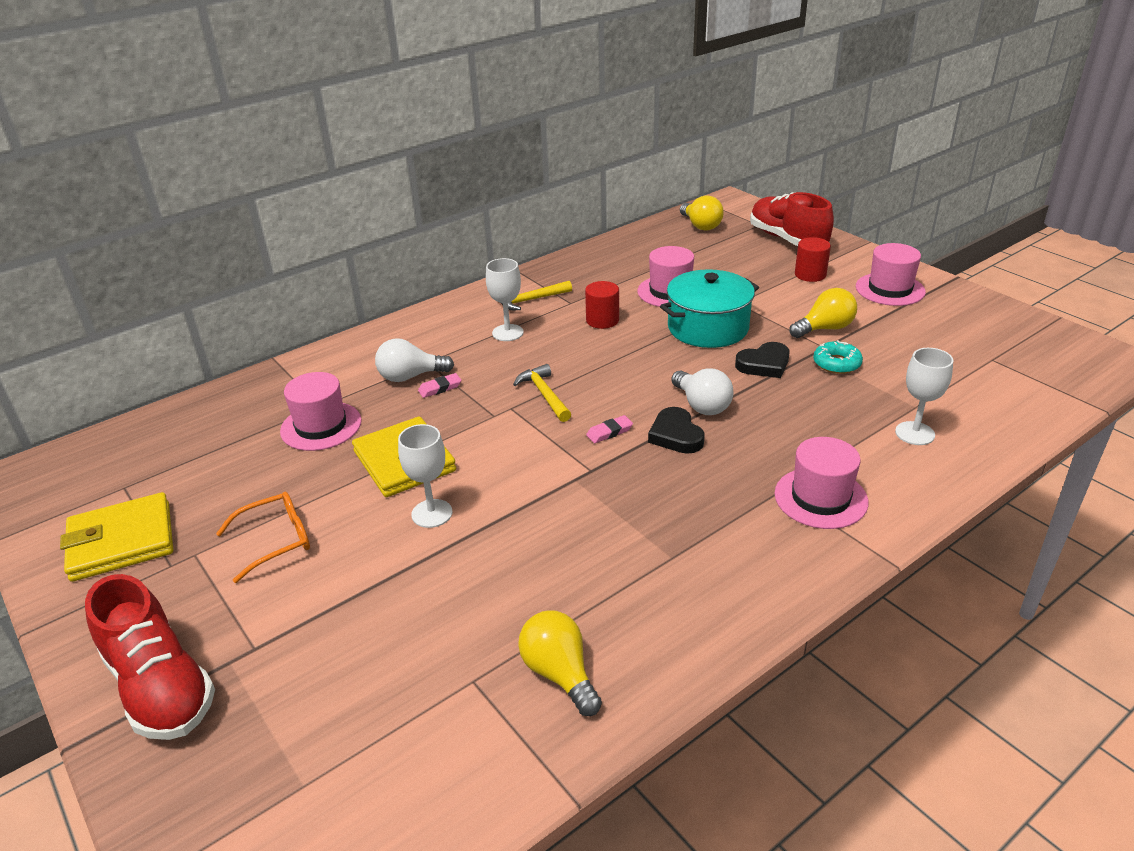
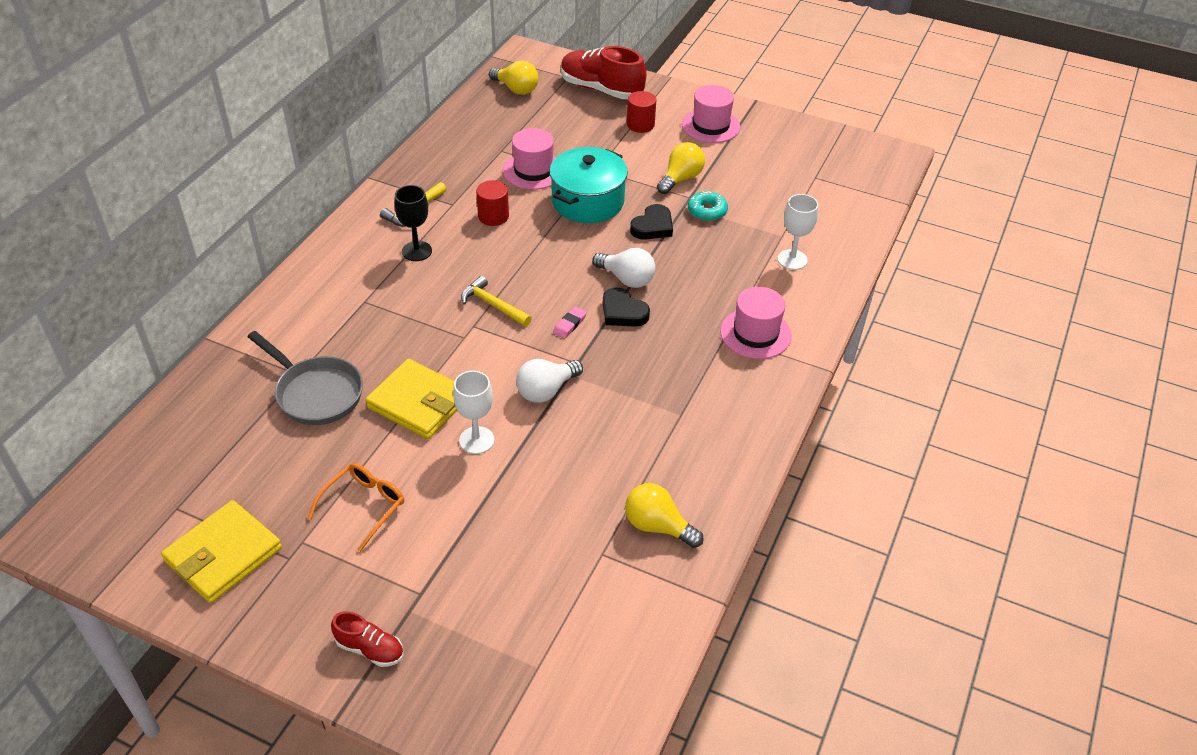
camera: 30 degrees left, 10 degrees up
(160, 686) = (370, 649): red shoe -> red shoe, size x0.51
(321, 426) = (315, 393): pink hat -> grey pan
(410, 376) = (360, 321): white light bulb -> white light bulb (546, 390)
(440, 388) = (396, 324): pink eraser -> none
(507, 333) = (417, 251): white goblet -> black goblet

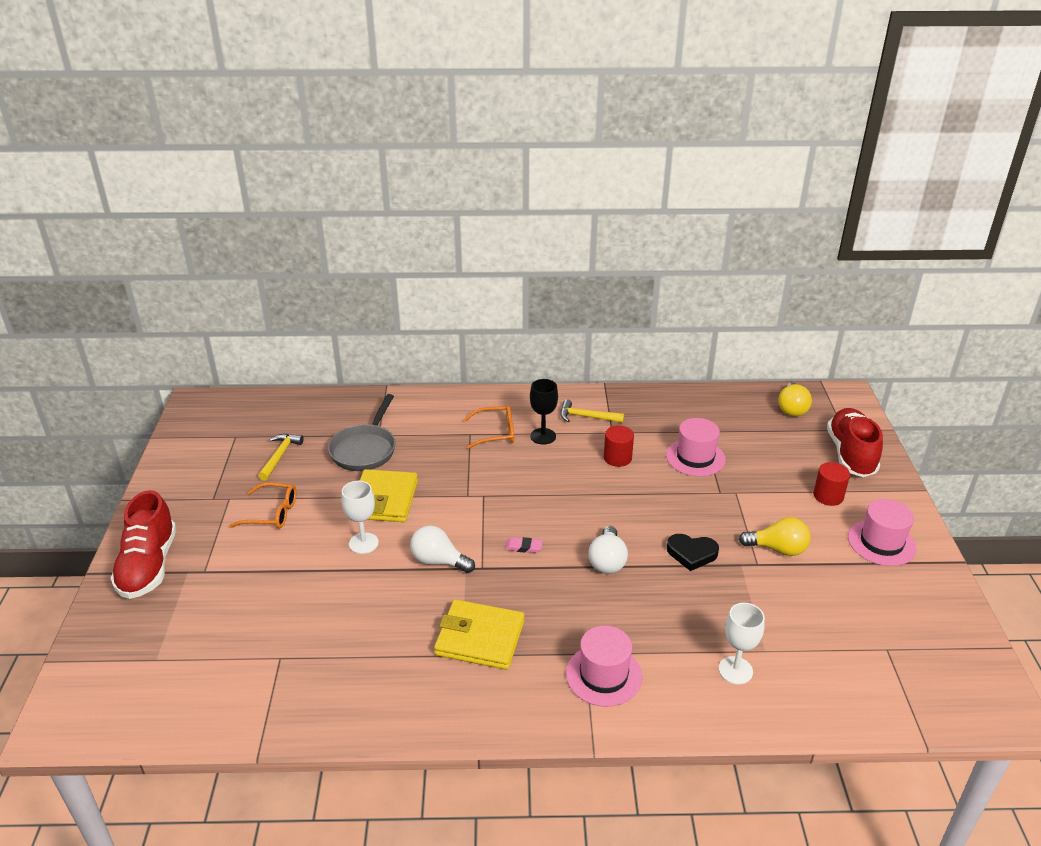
camera: 65 degrees right, 10 degrees down
(223, 555) = (205, 470): yellow wallet -> yellow wallet (480, 638)
(370, 649) = (149, 566): red shoe -> red shoe, size x1.96
(380, 282) = (495, 433): none -> orange glasses
(493, 305) = (514, 496): yellow hammer -> yellow hammer (280, 456)
(588, 201) = (686, 502): turquoise pot -> none
(623, 312) = (563, 573): black heart -> none
(657, 526) = (324, 683): yellow light bulb -> none
(707, 211) = (749, 582): turquoise donut -> none

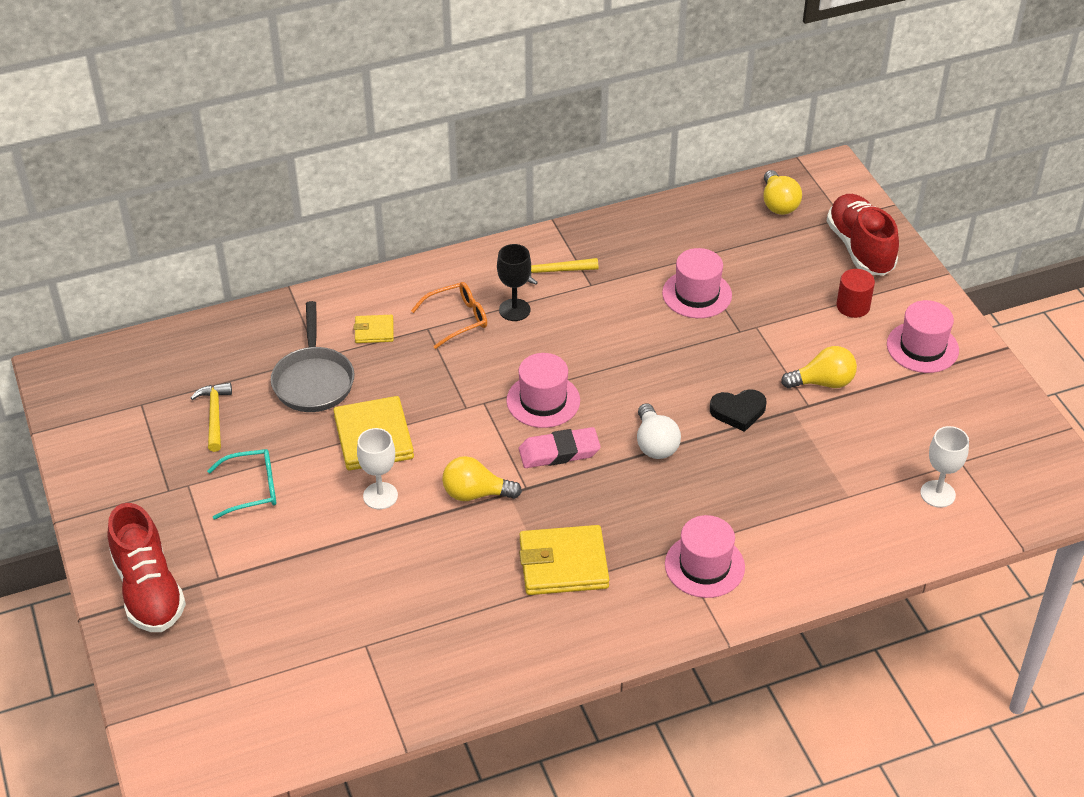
camera: 20 degrees left, 10 degrees up
(271, 513) = (251, 489): orange glasses -> turquoise glasses
(429, 427) = (374, 331): none -> yellow wallet
(439, 561) = (475, 493): white light bulb -> yellow light bulb
(523, 547) = (559, 452): pink eraser -> pink eraser, size x1.87
(531, 505) = (543, 401): none -> pink hat
(617, 458) = (611, 316): red cylinder -> none
(735, 670) = (828, 524): white goblet -> white goblet (937, 494)

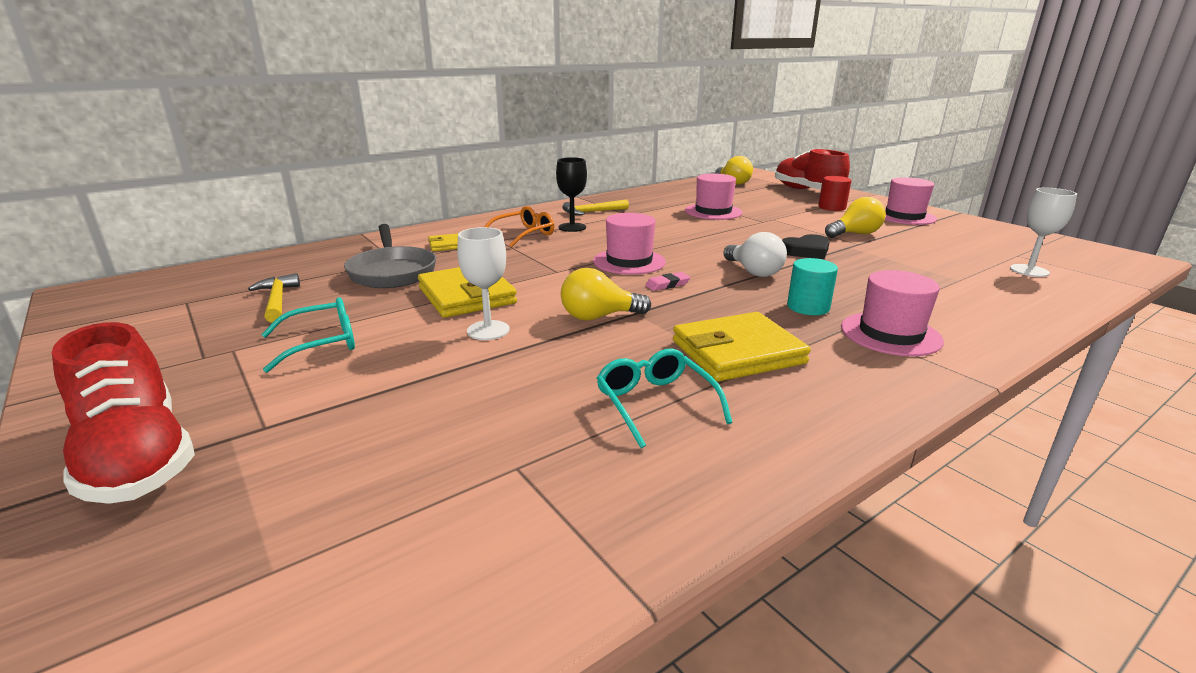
camera: 15 degrees left, 20 degrees down
(473, 608) = (655, 404): none -> turquoise glasses
(559, 452) = (667, 285): pink eraser -> pink eraser, size x0.53
(664, 514) = (808, 307): none -> turquoise cylinder

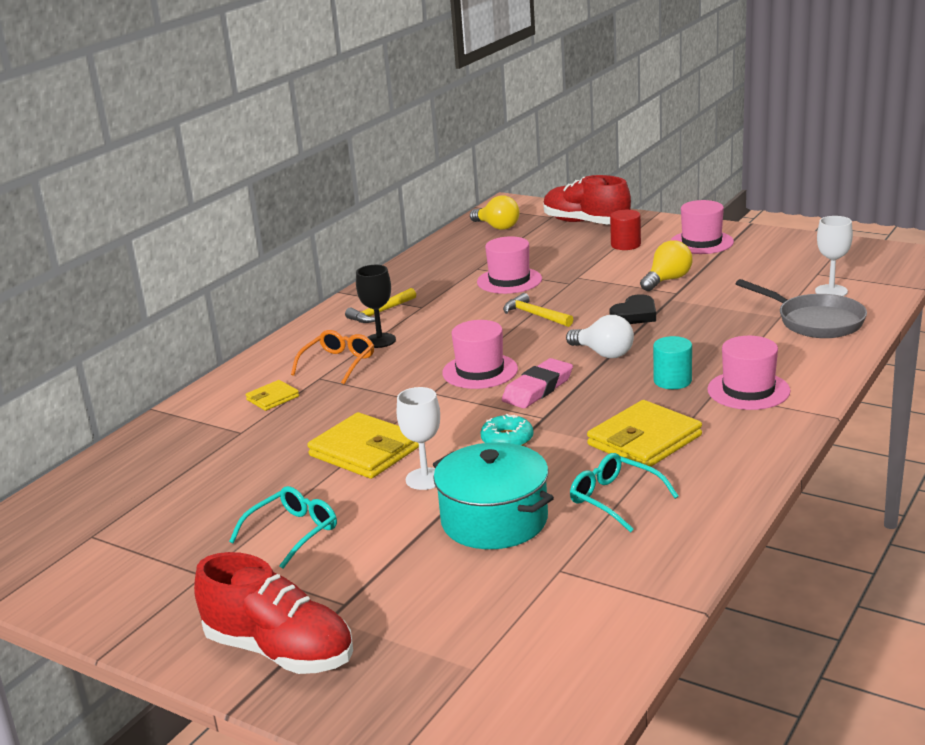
camera: 20 degrees left, 0 degrees up
(277, 300) = (184, 508): yellow hammer -> yellow hammer (534, 315)
(392, 272) = (256, 446): grey pan -> grey pan (815, 321)
(507, 387) = (494, 520): none -> turquoise pot
(599, 317) = (507, 439): yellow light bulb -> turquoise donut
(667, 285) = (538, 389): pink eraser -> pink eraser, size x1.87

